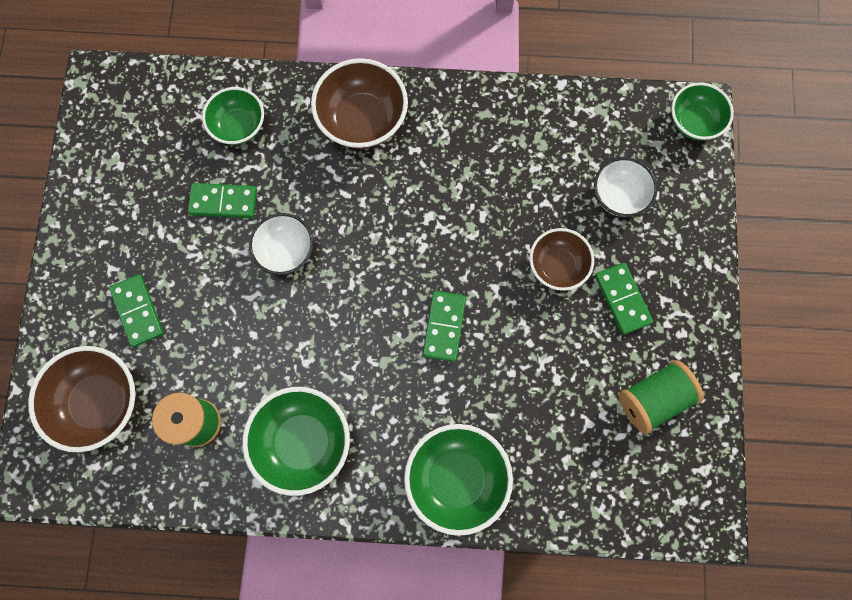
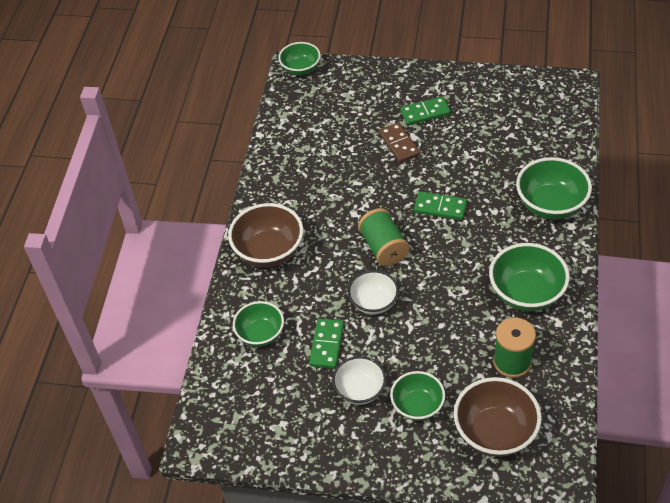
camera: 80 degrees left, 25 degrees down
(138, 311) = (417, 406): green domino -> green bowl
(557, 266) = (399, 144): brown bowl -> brown domino
(619, 196) = (350, 109): white bowl -> white bowl (360, 390)
(653, 399) = (494, 102): green spool -> green spool (383, 247)

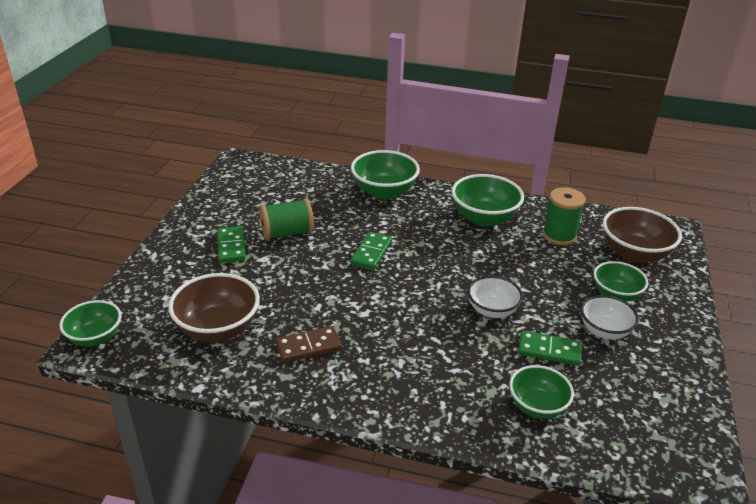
camera: 90 degrees left, 15 degrees down
(269, 251) = (409, 390): brown bowl -> brown bowl (218, 329)
(383, 247) = (418, 296): green spool -> green spool (287, 233)
(399, 144) = (271, 269): brown domino -> brown domino (309, 347)

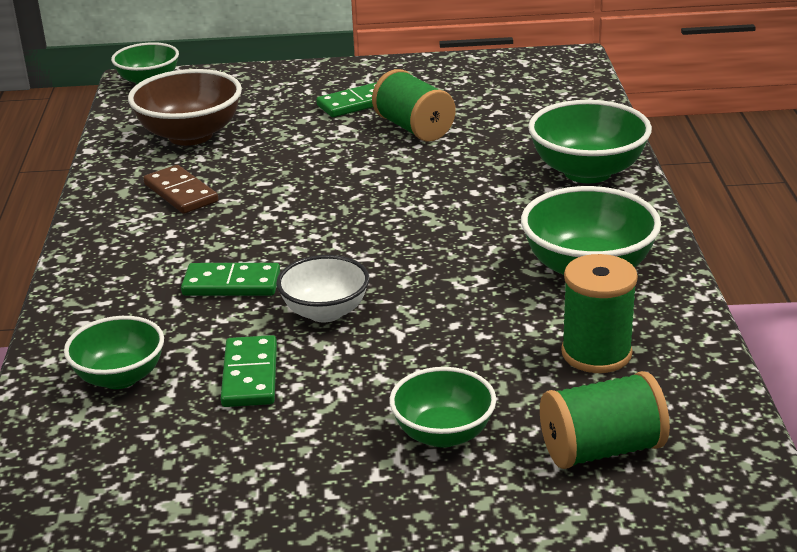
camera: 75 degrees right, 5 degrees down
(371, 252) = (410, 193): green domino -> green domino (231, 284)
(604, 331) = (327, 427): white bowl -> none
(634, 254) = (602, 449): brown bowl -> green spool

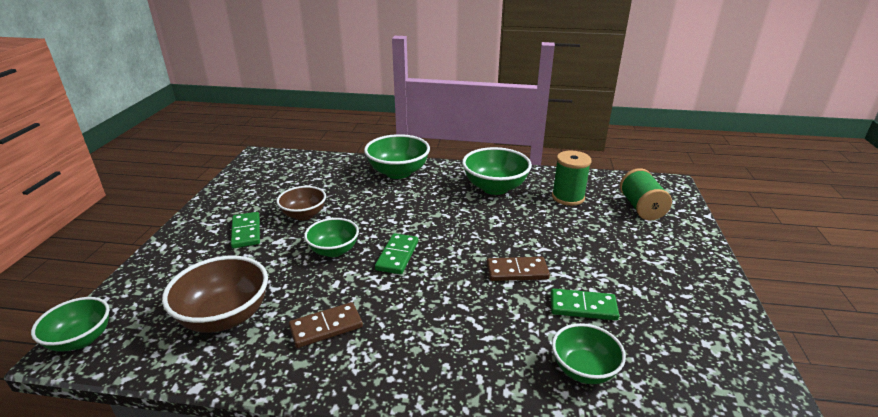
camera: 80 degrees left, 0 degrees up
(231, 284) = (473, 308): green domino -> green domino (397, 255)
(325, 312) = (517, 271): white bowl -> brown domino
(414, 128) = (304, 215): green spool -> brown bowl
(443, 434) = (634, 246): green bowl -> green bowl (334, 251)

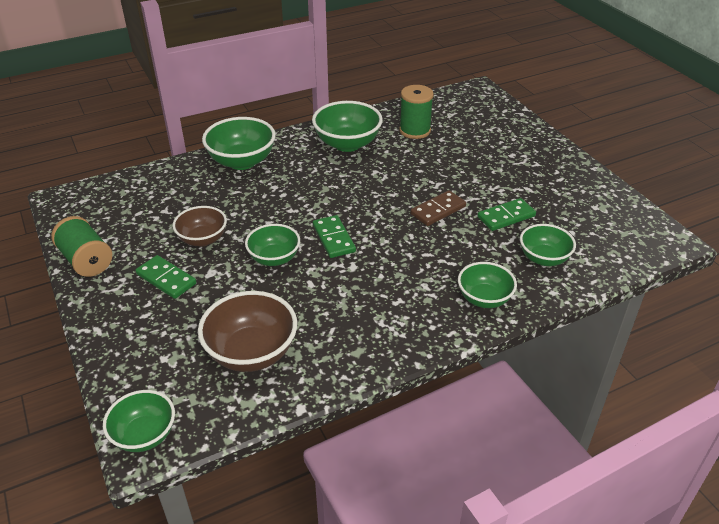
camera: 35 degrees left, 10 degrees up
(326, 327) = (345, 318): brown domino -> none
(472, 378) = (484, 299): none -> green bowl
(641, 208) = (476, 119): green spool -> green spool (86, 260)

